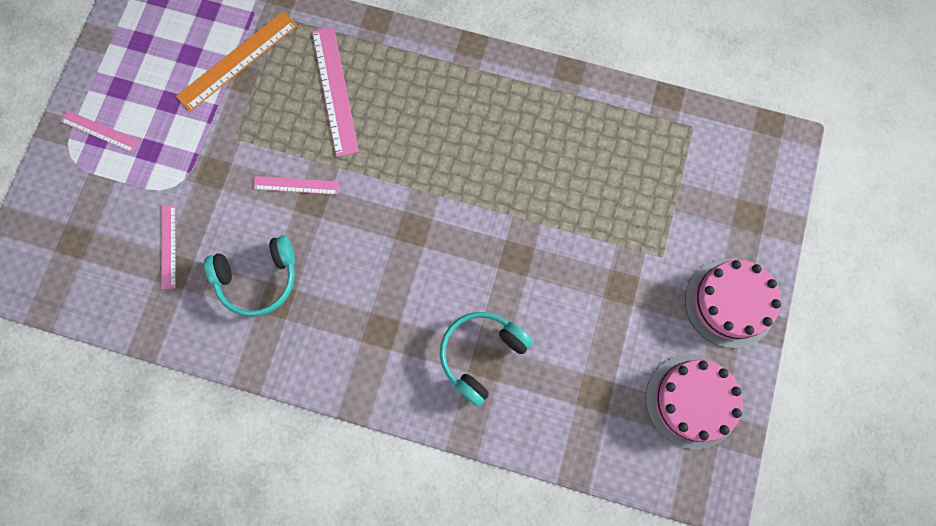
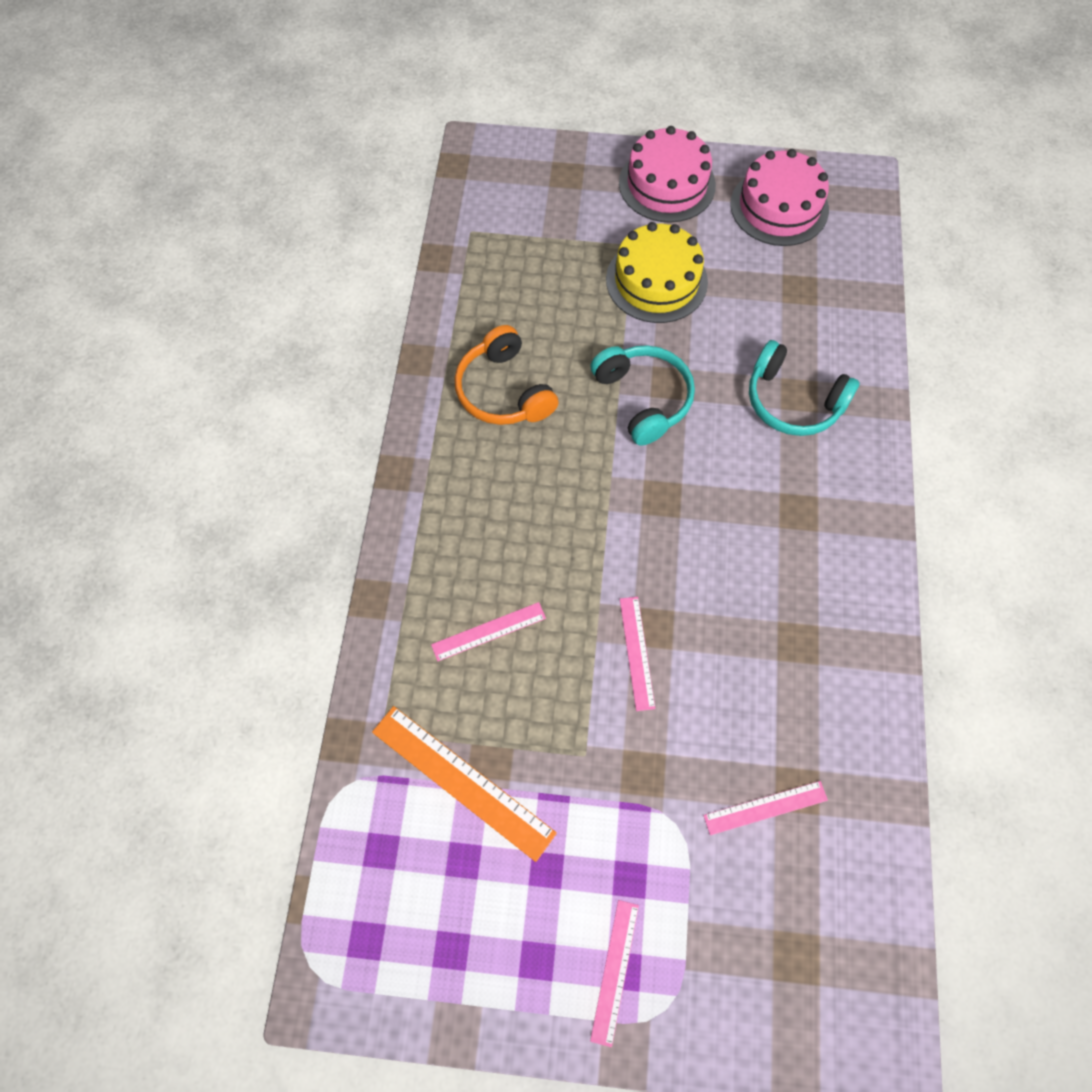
camera: 100 degrees left, 10 degrees down
(258, 279) = (776, 672): turquoise headphones -> turquoise headphones (643, 399)
(334, 90) = (489, 631): pink ruler -> pink ruler, size x0.59
(529, 129) = (504, 391): none -> orange headphones
(621, 269) = (656, 281): none -> yellow cake

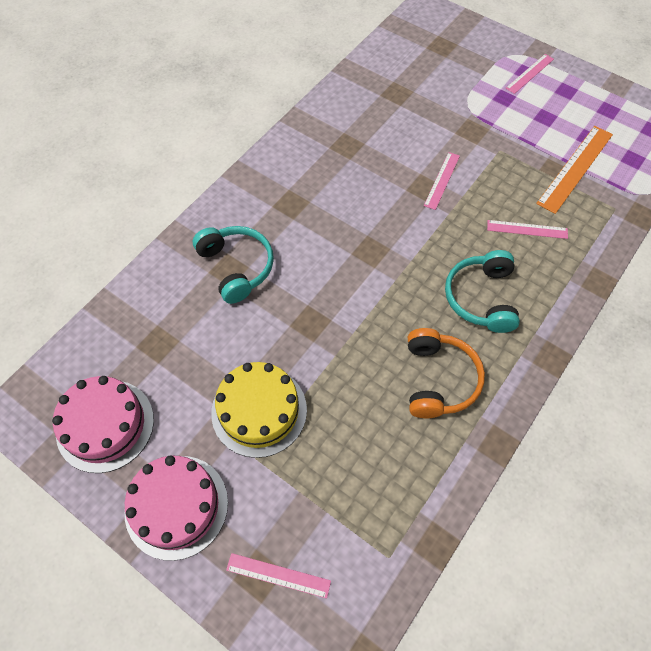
camera: 150 degrees left, 5 degrees down
(463, 781) = (575, 168): orange ruler -> orange ruler turned 60 degrees clockwise
(643, 399) = (337, 320): turquoise headphones -> turquoise headphones (481, 298)
(765, 807) = (418, 94): pink ruler -> pink ruler (278, 575)

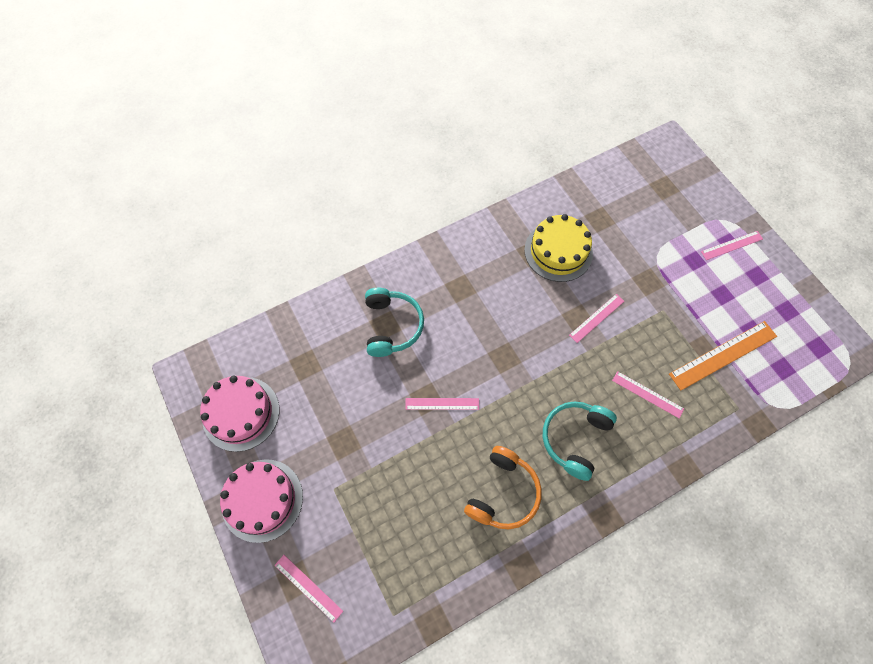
camera: 25 degrees right, 5 degrees up
(259, 411) = (353, 453): yellow cake -> yellow cake (558, 251)
(330, 321) = (442, 404): none -> pink ruler

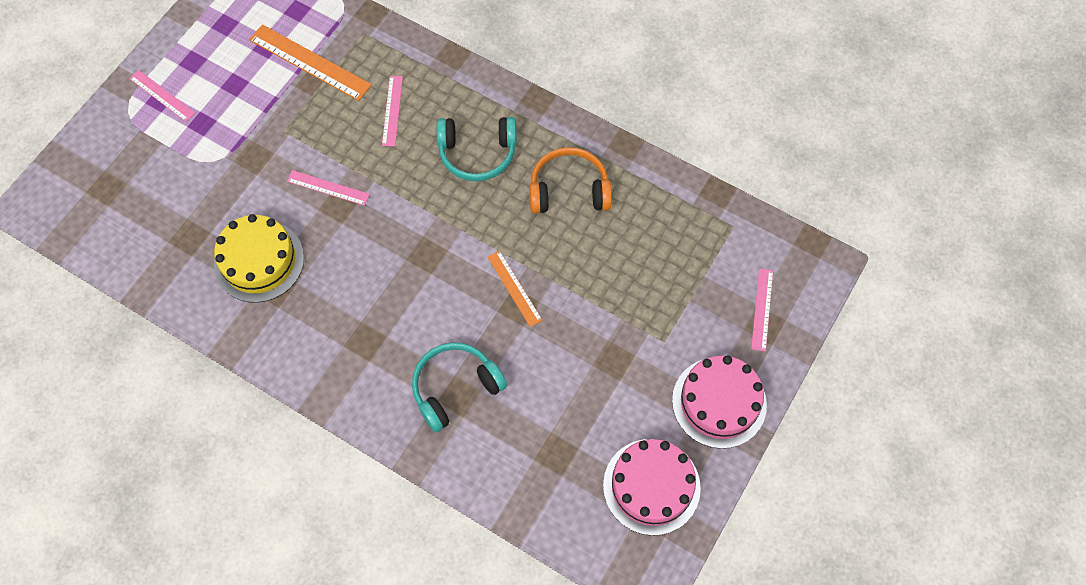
camera: 120 degrees left, 0 degrees up
(442, 404) = (514, 288): pink ruler -> orange ruler

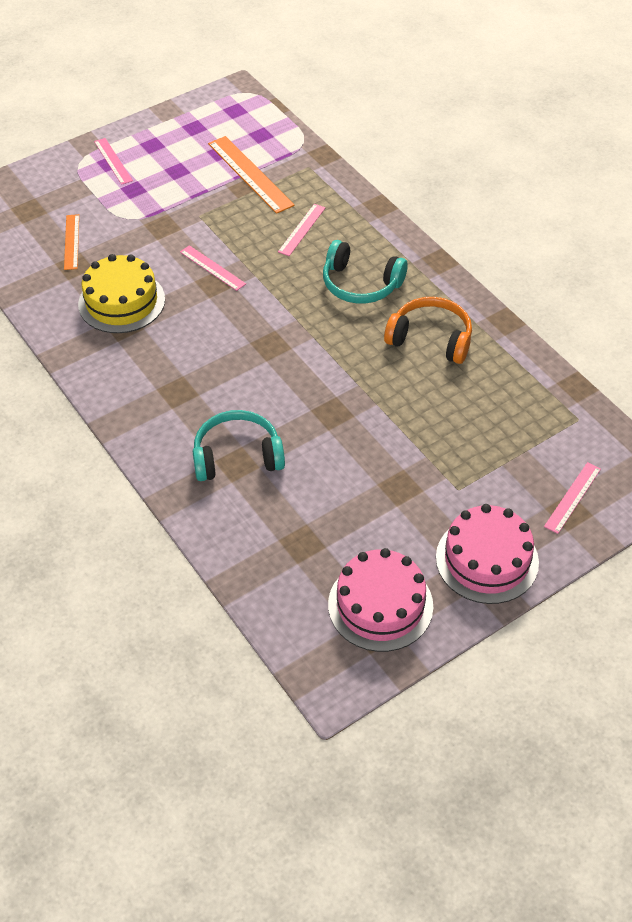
camera: 25 degrees right, 15 degrees down
(514, 288) = (337, 397): orange ruler -> orange ruler (72, 242)

